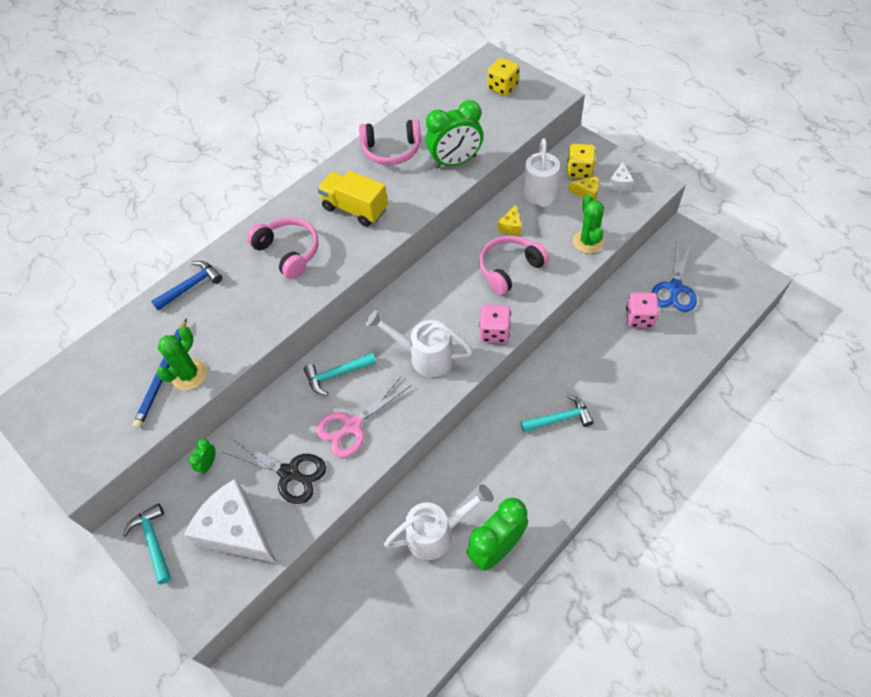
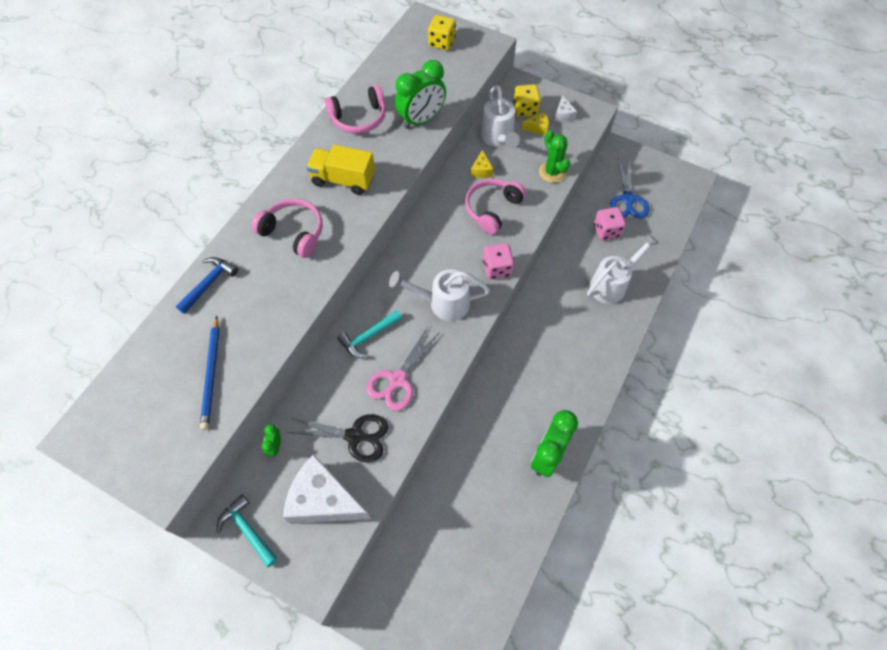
camera: 20 degrees left, 5 degrees up
(189, 374) = (237, 368): green cactus -> none
(437, 533) = (493, 456): white watering can -> white watering can (612, 284)
(560, 418) = (567, 332): turquoise hammer -> none

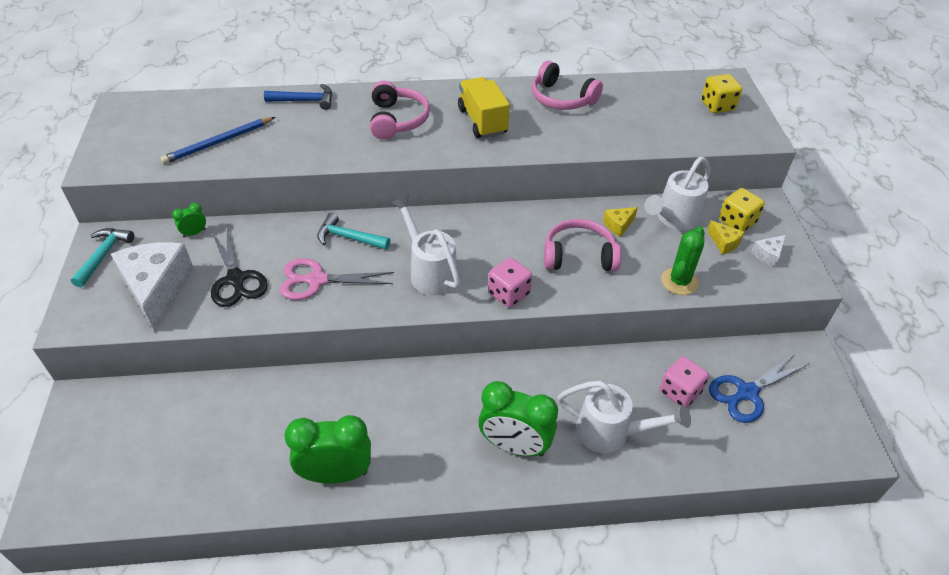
camera: 55 degrees right, 15 degrees down
(421, 119) = (606, 135): green clock -> green clock (514, 446)

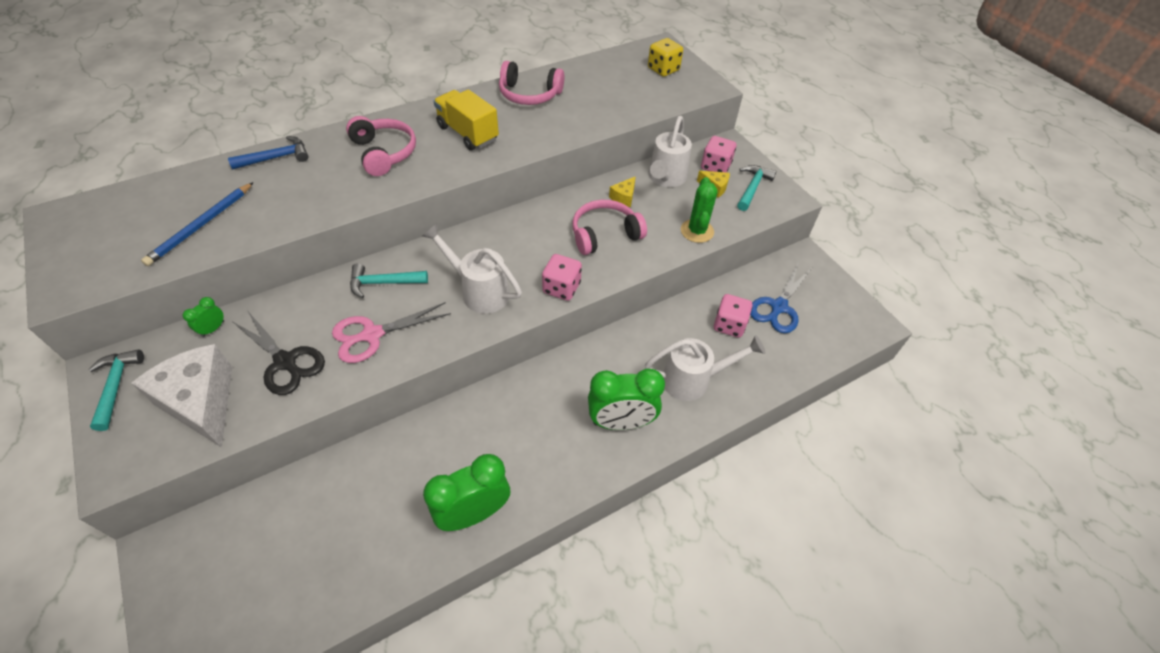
camera: 25 degrees left, 5 degrees up
(737, 222) = (715, 166): yellow dice -> pink dice
(768, 255) = (752, 187): white cheese -> turquoise hammer

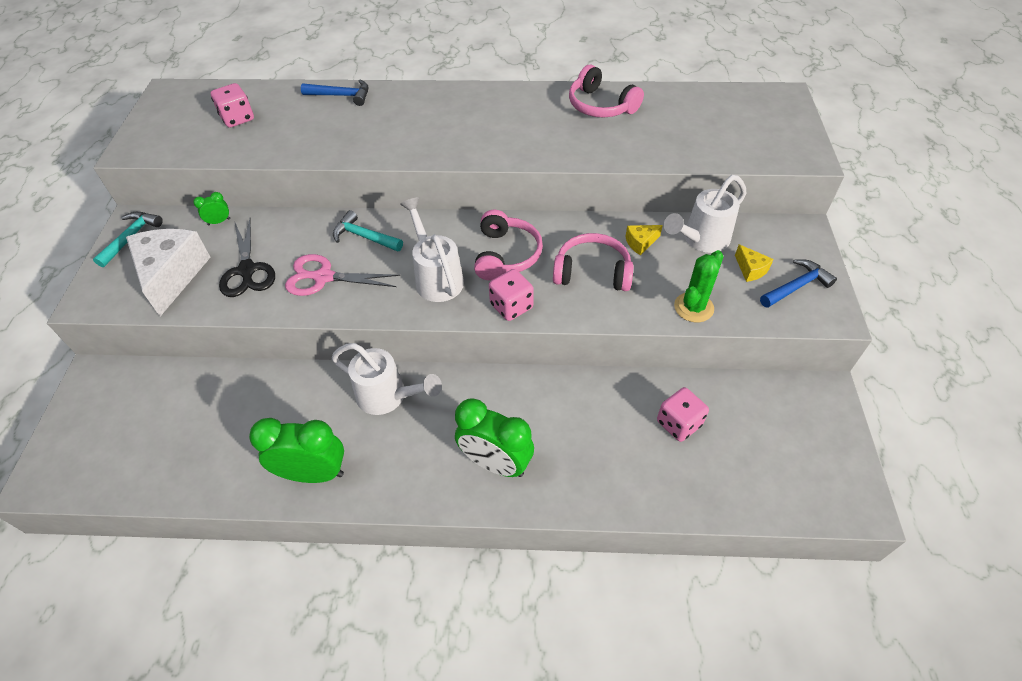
camera: 35 degrees right, 0 degrees up
(201, 226) = (249, 133): blue pencil -> none
(384, 153) = (427, 119): pink headphones -> pink headphones (506, 255)
(468, 133) = (513, 125): yellow truck -> none
(663, 69) = (766, 121): yellow dice -> none
(693, 380) = (597, 460): white watering can -> white watering can (388, 396)
(715, 166) = (769, 248): pink dice -> pink dice (237, 118)
(752, 187) = (797, 286): turquoise hammer -> blue hammer
(778, 307) = (751, 431): blue scissors -> none

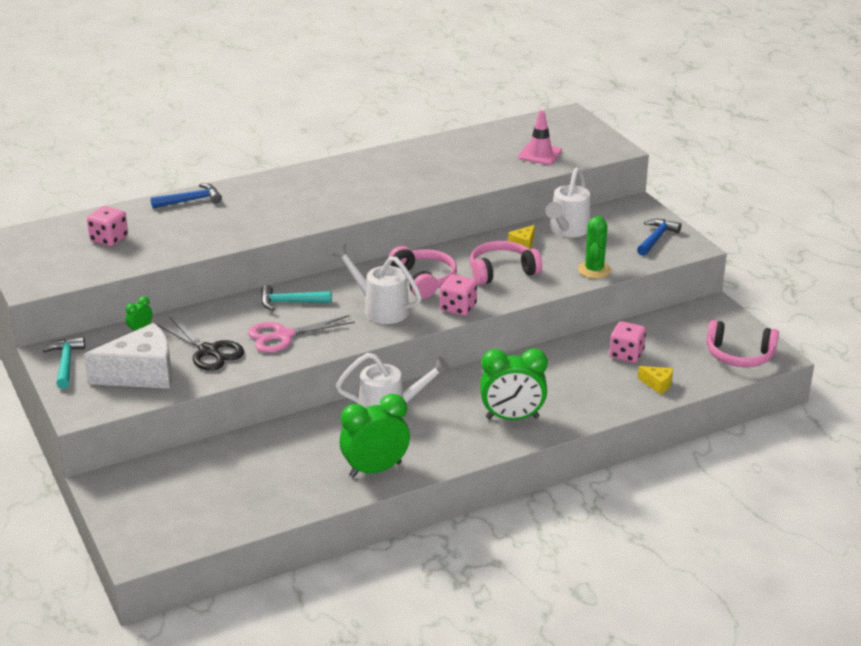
camera: 30 degrees left, 20 degrees down
(172, 275) = (141, 374): white cheese -> white cheese turned 105 degrees clockwise
(600, 106) = (430, 154): pink headphones -> pink headphones (739, 355)
(716, 139) = (540, 154): none -> pink traffic cone
(750, 269) = (617, 238): yellow cheese -> yellow cheese (657, 384)

